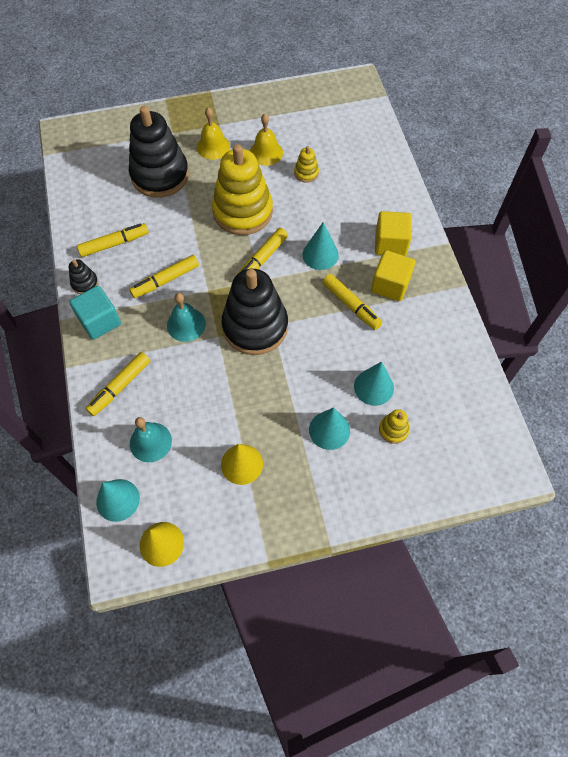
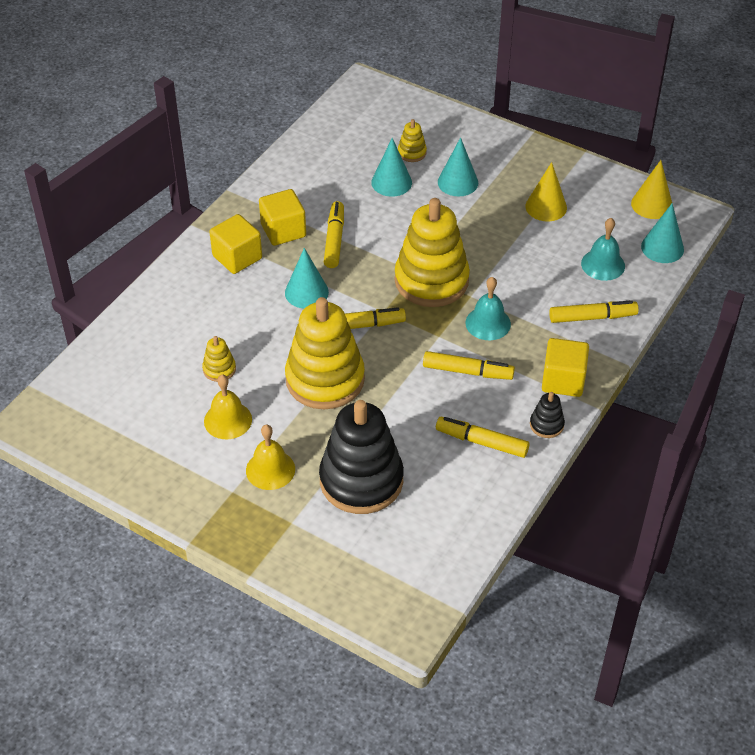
camera: 135 degrees left, 15 degrees down
(100, 321) = (563, 380): turquoise cube -> yellow cube
(255, 326) = (431, 280): black stacking toy -> yellow stacking toy

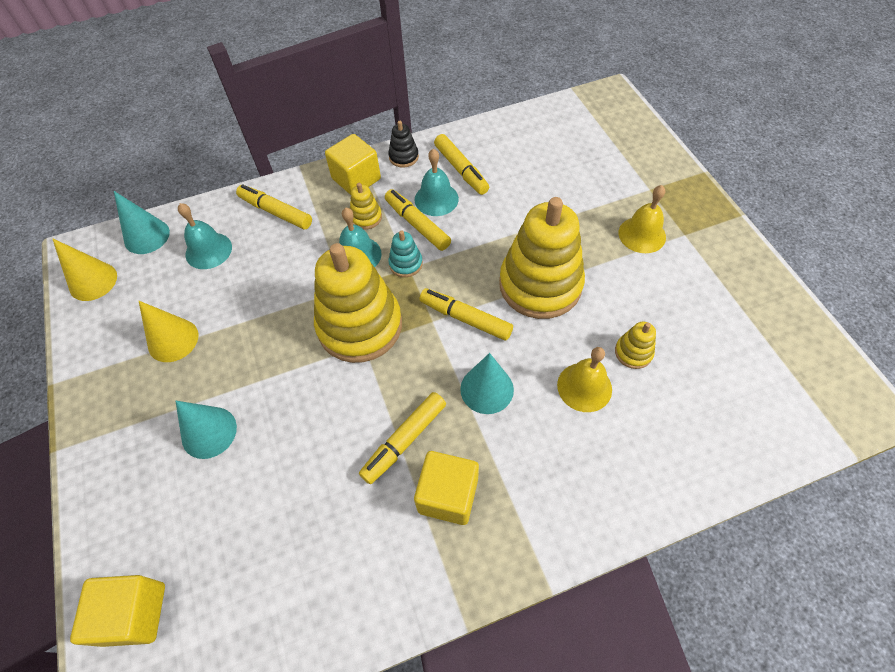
camera: 140 degrees left, 10 degrees up
(228, 420) = (654, 296): yellow bell -> yellow bell (584, 387)
(237, 257) = (527, 489): yellow cube -> yellow cube (134, 613)
(361, 480) = (574, 190): black stacking toy -> none
(391, 182) = (271, 485): turquoise cone -> none
(412, 153) = (203, 518): yellow stacking toy -> yellow stacking toy (366, 217)
(444, 337) = (406, 264): none -> turquoise stacking toy
(475, 402) = (436, 199): none -> turquoise bell

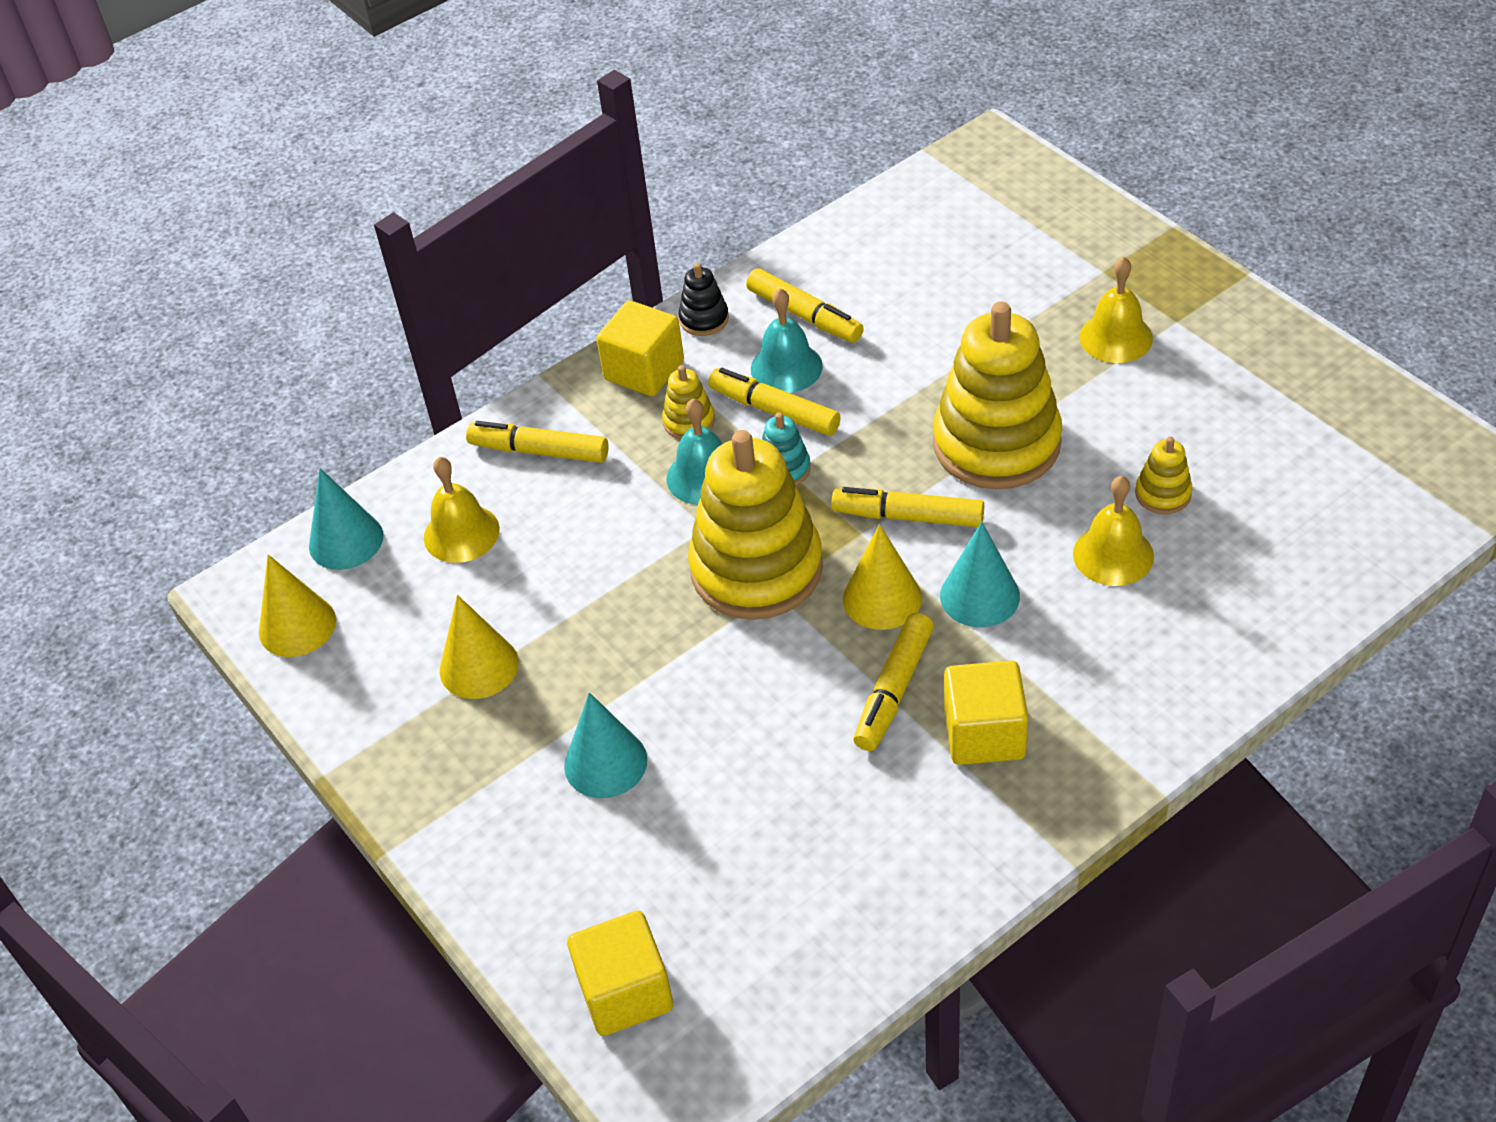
camera: 15 degrees left, 10 degrees down
(208, 250) = (461, 533): turquoise bell -> yellow bell
(425, 371) = (882, 598): none -> yellow cone

